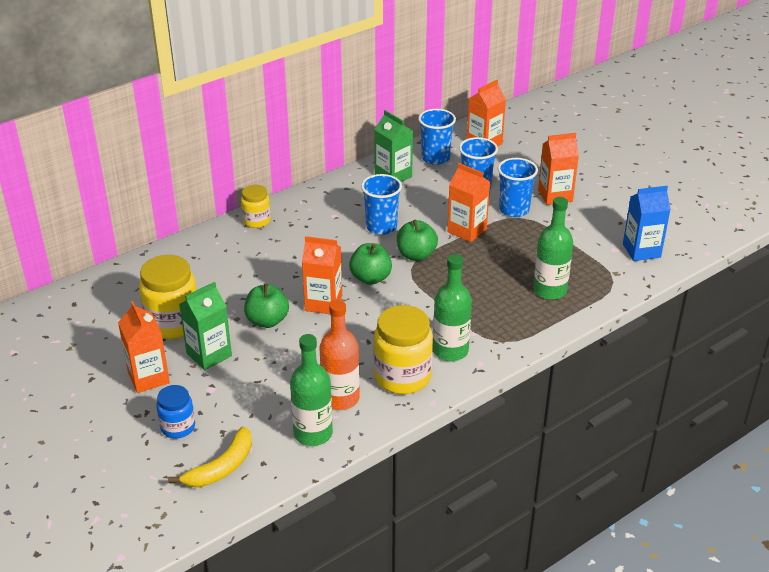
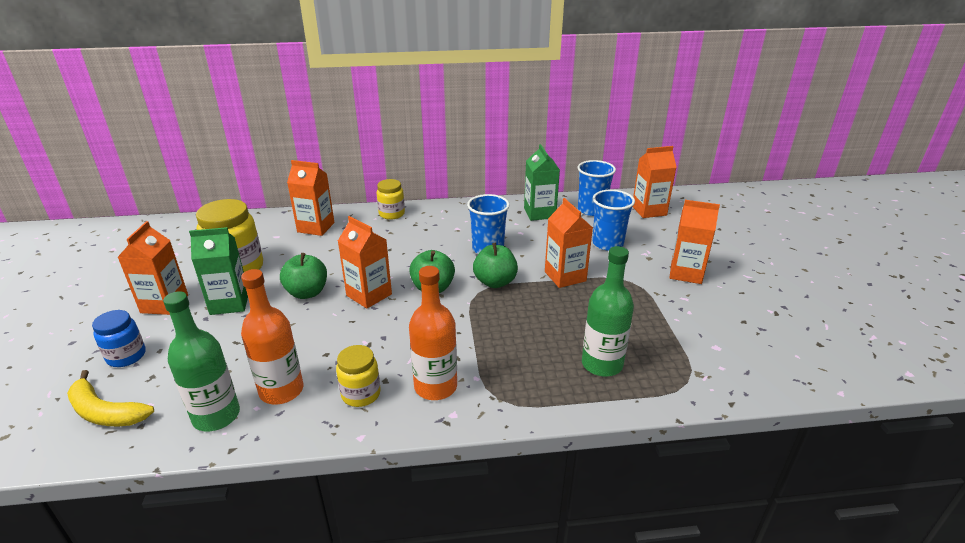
camera: 30 degrees right, 5 degrees down
(198, 259) = (316, 227): none -> orange carton
(222, 467) = (105, 412): yellow banana -> yellow banana turned 45 degrees clockwise
(402, 377) = (361, 394): yellow jar -> yellow jar, size x0.58
(450, 351) = (435, 386): green bottle -> orange bottle
(514, 209) = (630, 272): blue cup -> none
(641, 250) = (749, 359): blue carton -> none

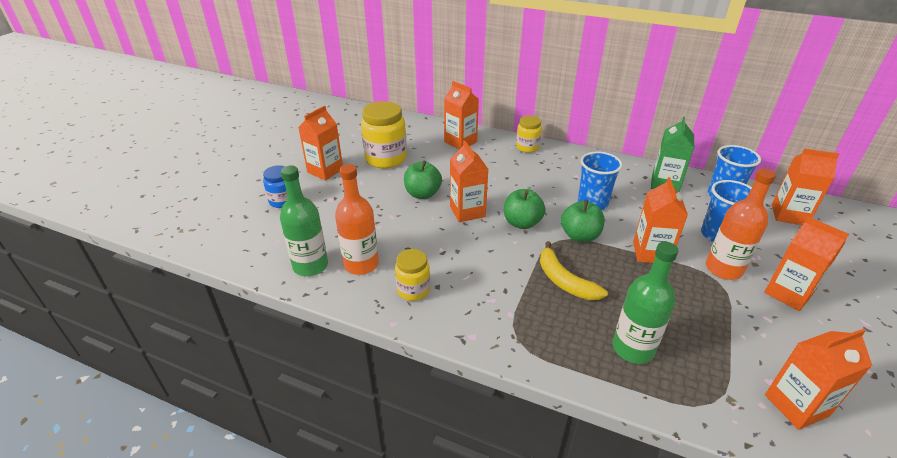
camera: 30 degrees right, 5 degrees up
(105, 412) = (250, 236): yellow banana -> yellow banana (564, 281)
(229, 303) = (365, 184): green carton -> none
(435, 386) = (472, 307): orange bottle -> orange bottle (723, 269)
(743, 357) = (796, 405): none -> orange carton

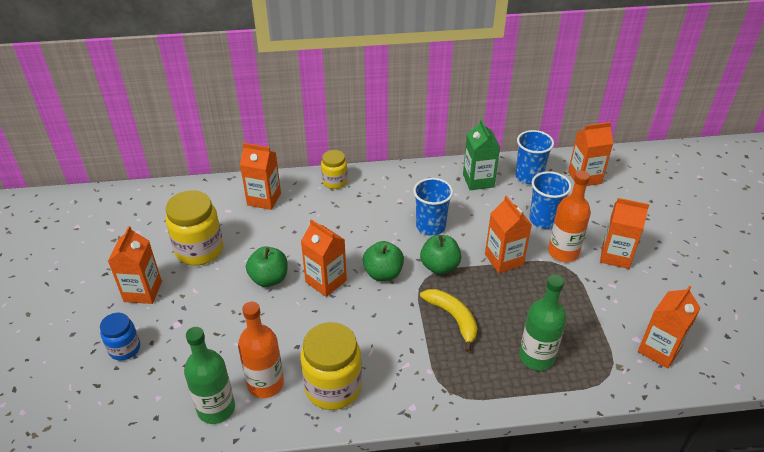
camera: 30 degrees left, 5 degrees up
(413, 290) = (333, 387): yellow jar -> yellow jar, size x1.73
(564, 281) = (453, 318): yellow banana -> yellow banana turned 150 degrees counterclockwise

